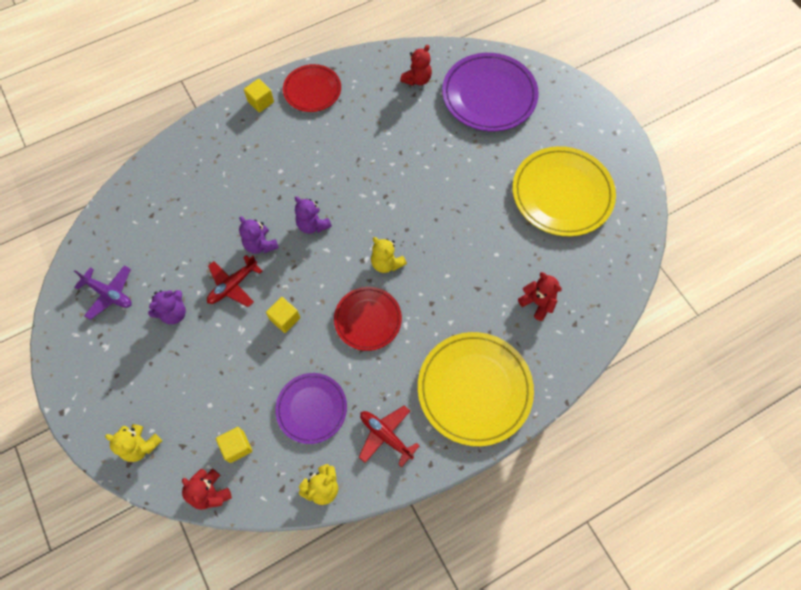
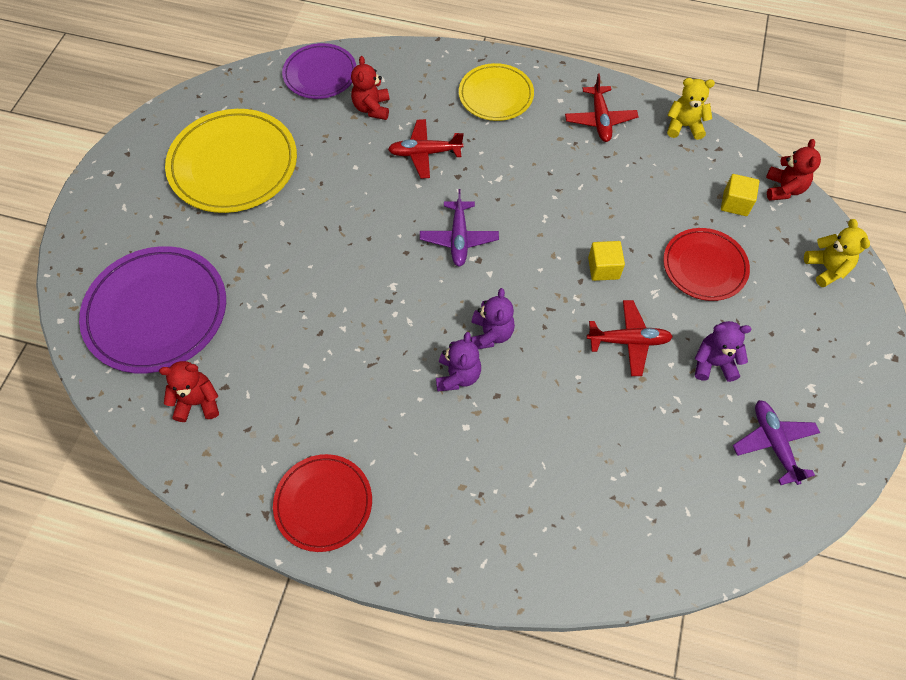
camera: 135 degrees left, 5 degrees down
(260, 245) = (564, 359): purple teddy bear -> purple teddy bear (458, 376)
(261, 102) = (399, 547): yellow cube -> none
(311, 408) = (644, 181): purple plate -> purple plate (320, 74)
(368, 319) = (527, 207): red plate -> red plate (704, 266)
(386, 263) = (459, 238): yellow teddy bear -> purple plane
(468, 301) = (425, 153): none -> red plane
(474, 389) = (496, 95): yellow plate -> yellow plate, size x0.61

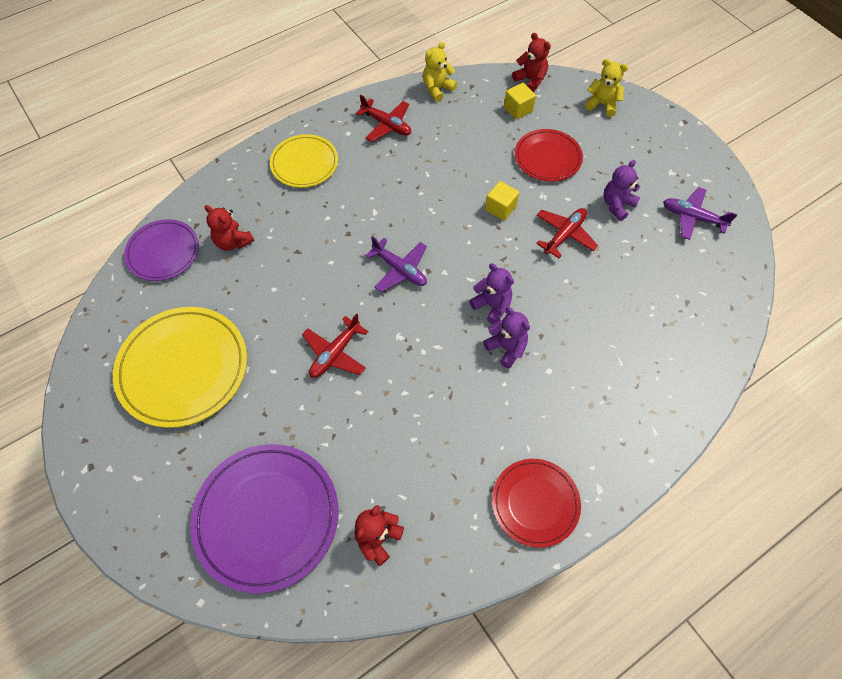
camera: 50 degrees left, 0 degrees up
(425, 153) = (308, 238): red plane -> red plane (335, 353)

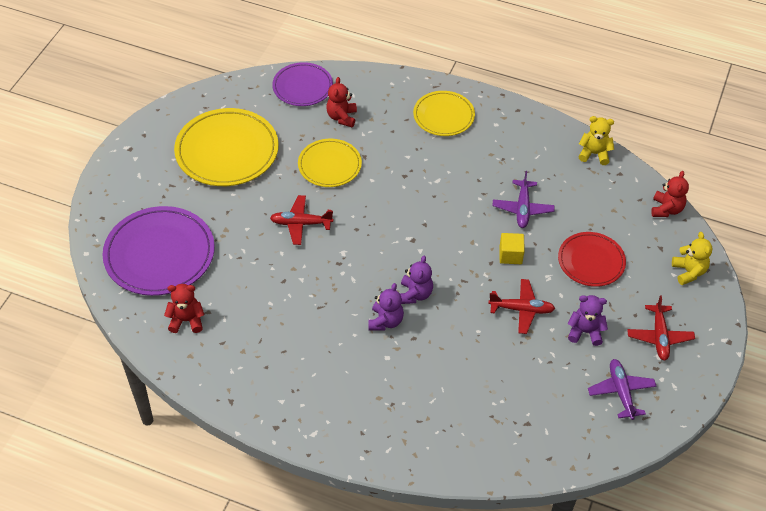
camera: 55 degrees right, 10 degrees down
(283, 286) = (329, 165): none -> yellow plate
(386, 125) = (526, 142): red plane -> red plane (659, 336)
(400, 269) = (399, 222): purple plane -> purple plane (522, 208)
(518, 109) = (625, 216): yellow cube -> none
(535, 503) = (274, 398): red plate -> none

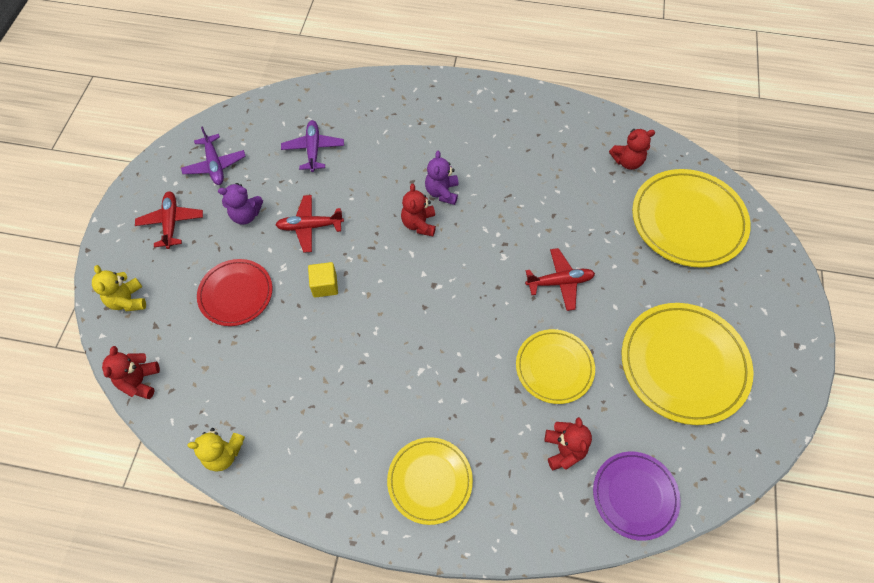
camera: 170 degrees right, 10 degrees up
(159, 254) = (688, 221): purple plate -> yellow plate
(415, 294) = (419, 224): purple teddy bear -> red teddy bear
(522, 208) = (314, 349): purple plane -> purple plane (313, 149)

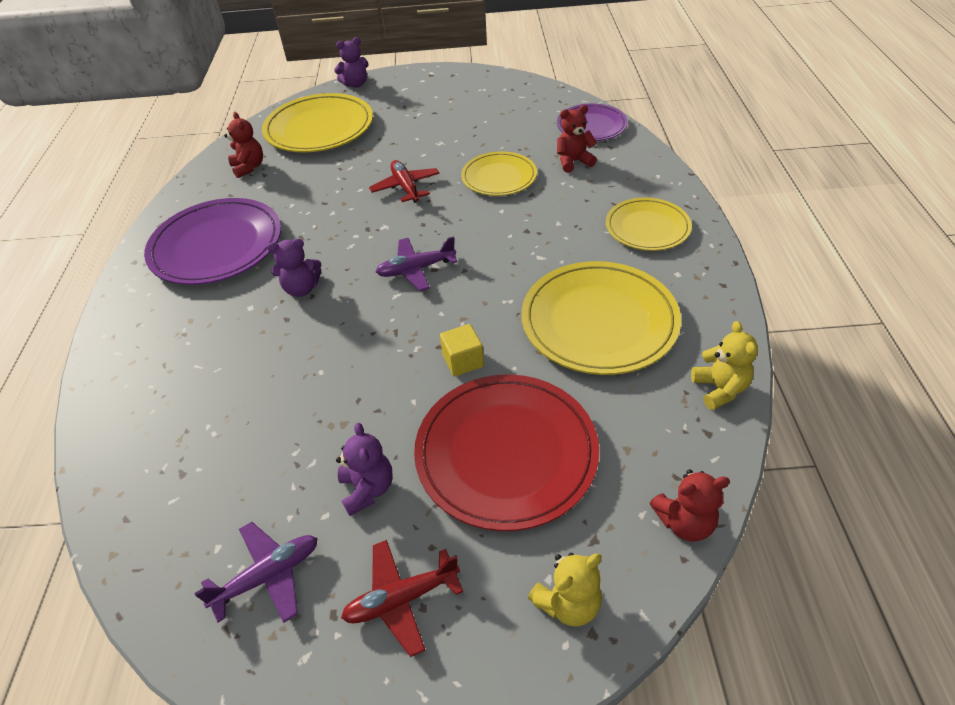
camera: 100 degrees left, 15 degrees down
(236, 294) = (506, 453): red plate -> red plate, size x1.63
(310, 226) = (375, 403): red plane -> none
(313, 149) = (232, 440): purple plane -> purple plane (416, 269)
(419, 224) = (352, 298): red teddy bear -> none
(514, 139) = (217, 246): none -> purple plate
(683, 364) = (467, 117): yellow plate -> yellow plate (599, 321)
(782, 263) = (355, 84): none -> purple teddy bear

